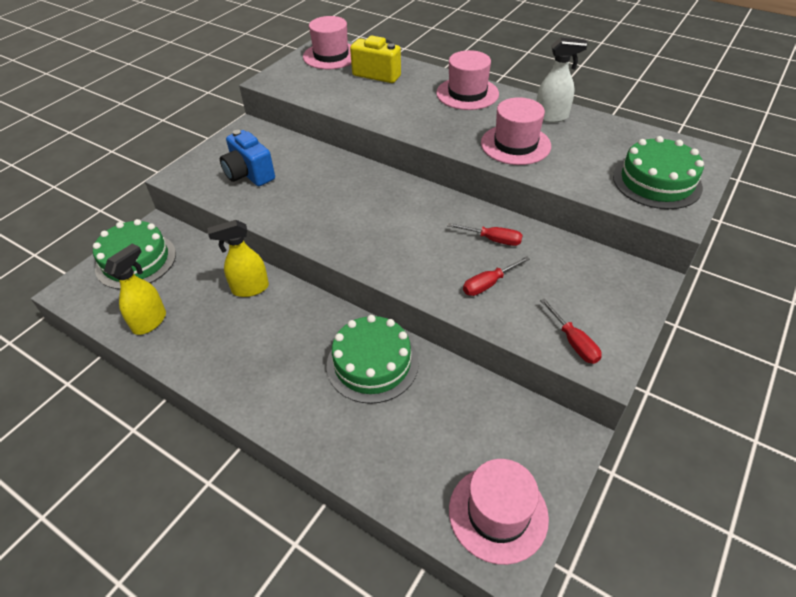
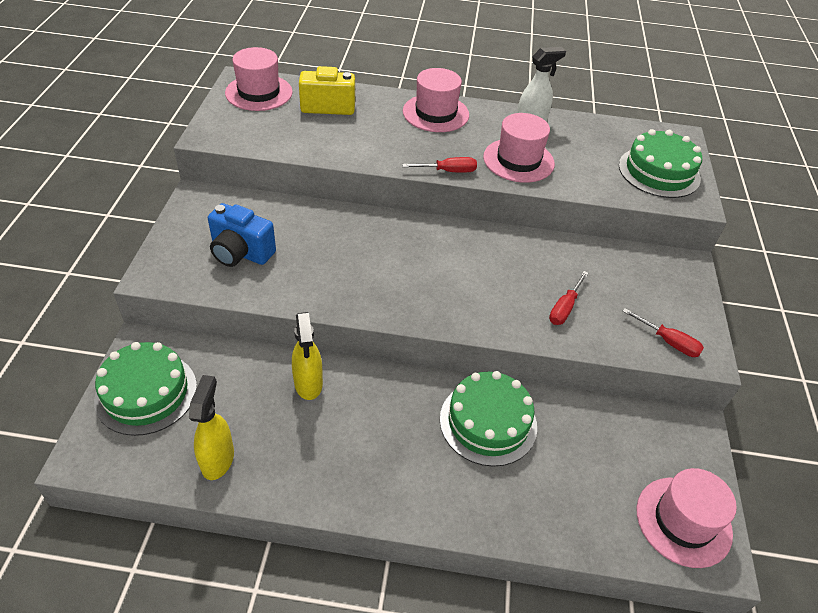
camera: 30 degrees left, 0 degrees up
(250, 289) = (308, 384): yellow spray bottle -> yellow spray bottle turned 60 degrees counterclockwise
(493, 240) = (539, 262): red screwdriver -> red screwdriver (448, 171)

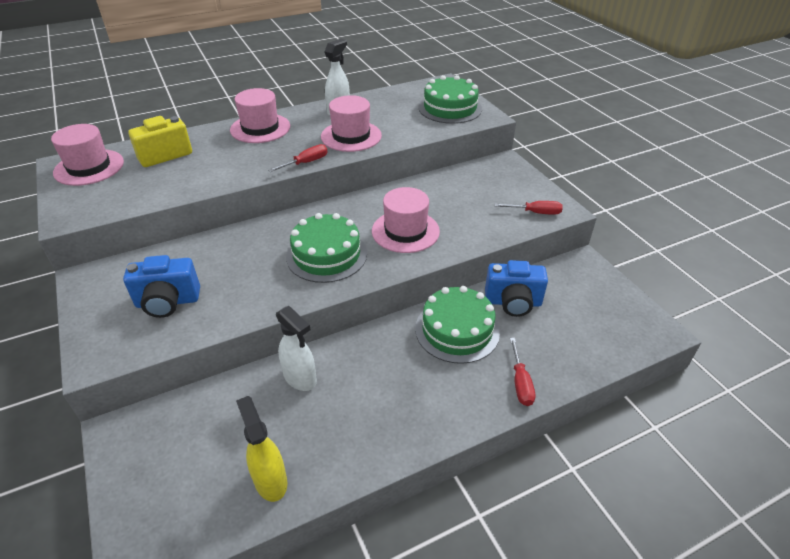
camera: 30 degrees left, 5 degrees down
(146, 393) = (155, 467): green cake -> green cake (326, 255)
(308, 384) = (300, 378): yellow spray bottle -> white spray bottle
(564, 308) = (455, 223): red screwdriver -> red screwdriver (520, 382)
(572, 427) = (513, 302): none -> blue camera
(683, 521) = (624, 321): pink hat -> pink hat (405, 231)

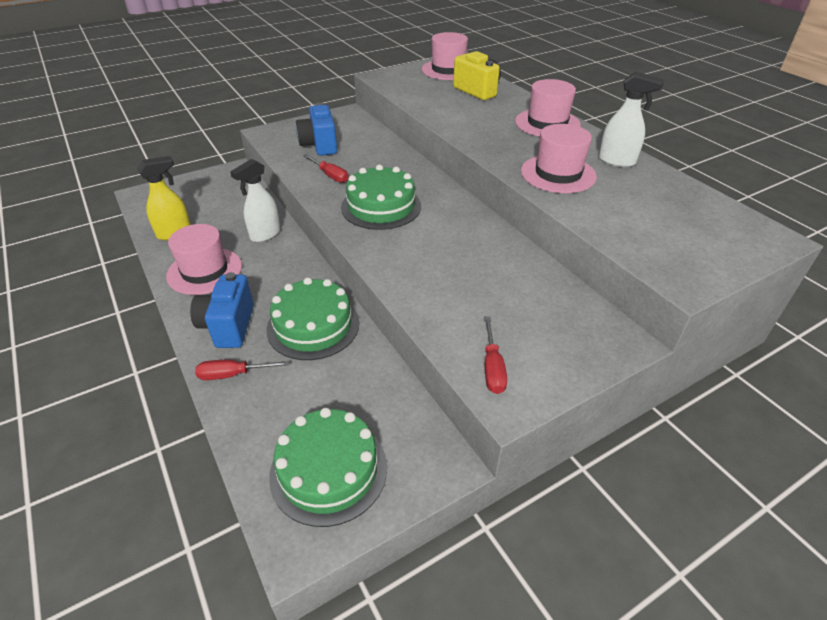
camera: 85 degrees right, 0 degrees up
(305, 163) = (488, 153): red screwdriver -> red screwdriver (330, 175)
(405, 231) = (427, 252): pink hat -> pink hat (204, 271)
(450, 108) = (687, 245): green cake -> green cake (328, 470)
(513, 302) = (356, 374): blue camera -> blue camera (228, 326)

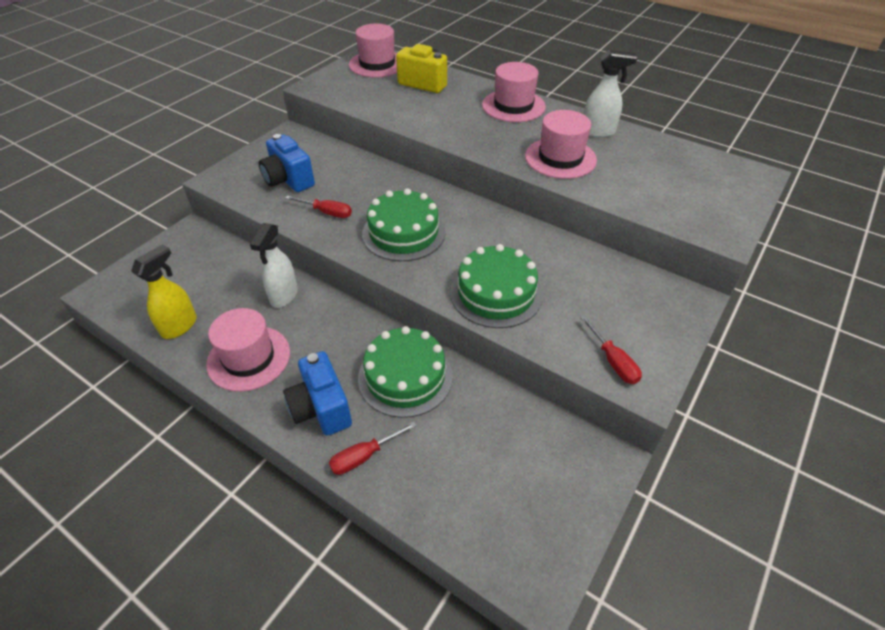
camera: 25 degrees left, 5 degrees up
(328, 470) = (519, 509): green cake -> green cake (496, 293)

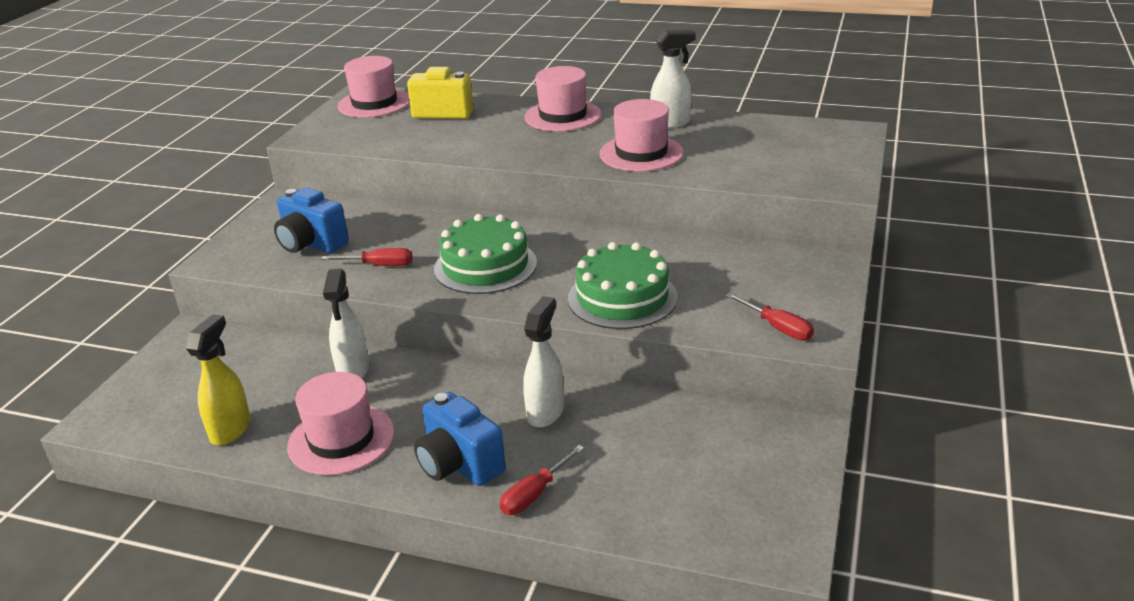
camera: 15 degrees left, 15 degrees down
(405, 376) = (546, 412): green cake -> white spray bottle

